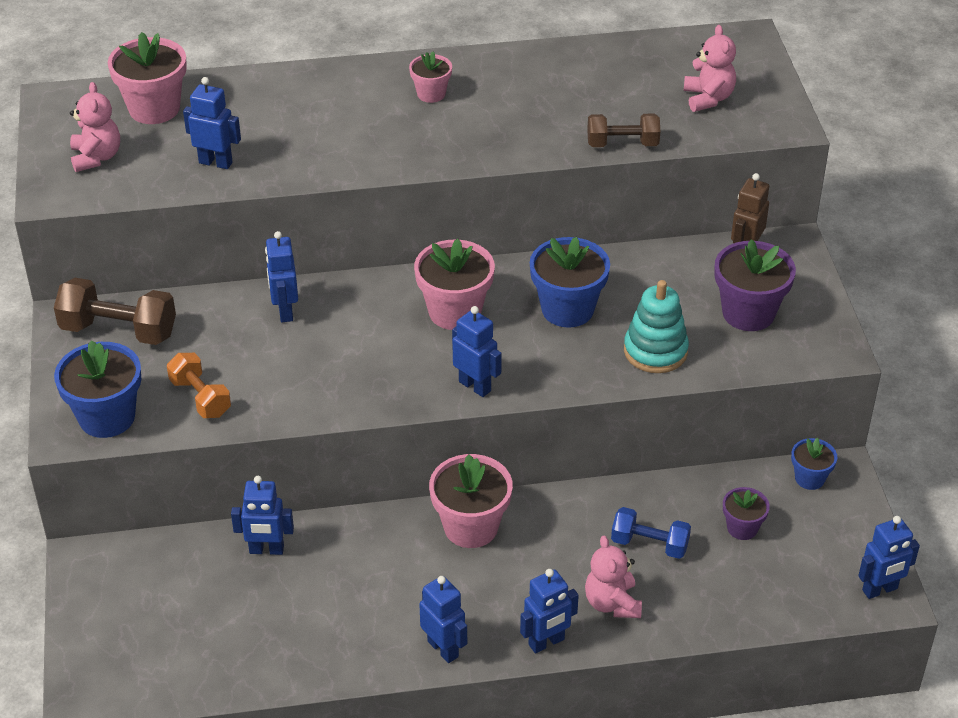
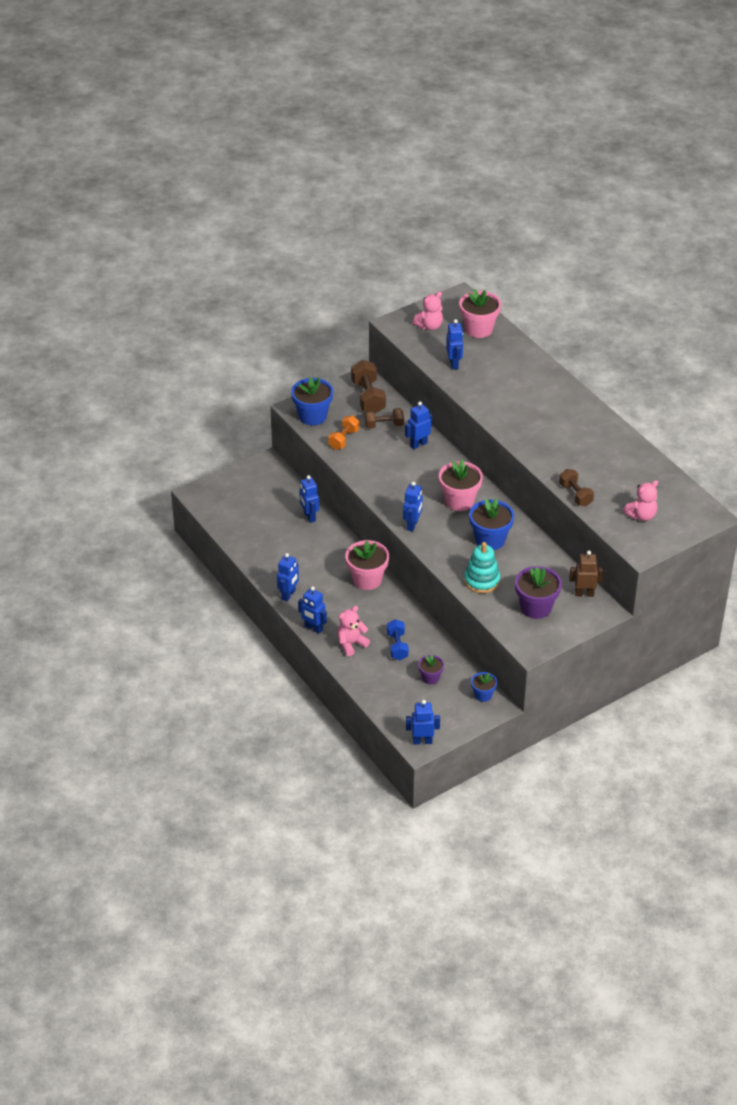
camera: 65 degrees right, 0 degrees up
(205, 335) = (384, 425): none -> brown dumbbell
(431, 94) = (563, 414): pink flower pot -> none
(880, 590) = (422, 741): blue robot -> blue robot turned 135 degrees clockwise

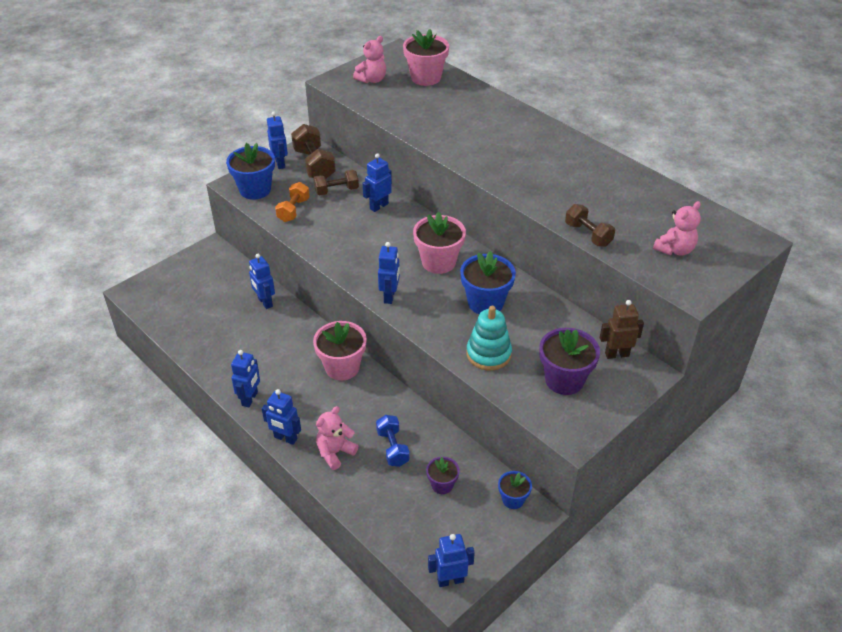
camera: 10 degrees left, 0 degrees up
(454, 364) = (407, 112): blue robot -> blue robot (280, 163)

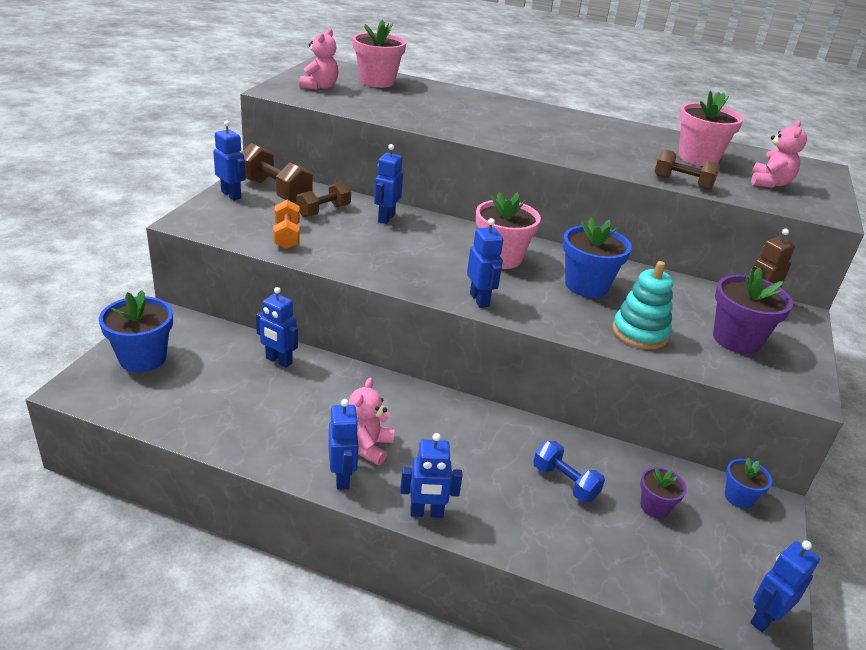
camera: 30 degrees left, 10 degrees down
(255, 190) = (219, 224): blue flower pot -> blue flower pot (142, 358)
(335, 452) = (503, 510): pink teddy bear -> pink teddy bear (368, 447)
(342, 367) = (431, 409): pink flower pot -> pink flower pot (698, 158)

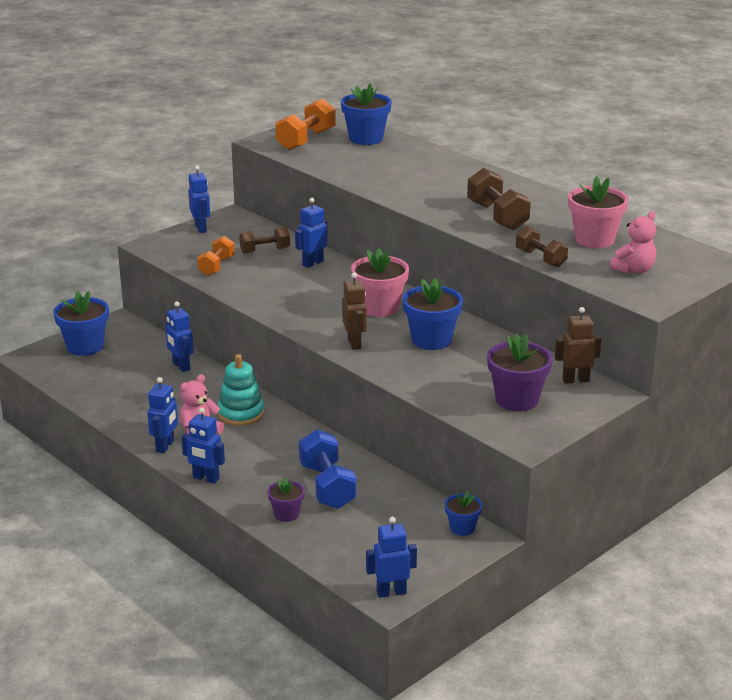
camera: 30 degrees right, 5 degrees down
(275, 191) = (239, 229): brown dumbbell -> brown dumbbell (497, 216)
(319, 87) = (306, 140): pink teddy bear -> orange dumbbell
(377, 81) = (366, 138): pink flower pot -> blue flower pot
(479, 300) = (325, 335): blue robot -> none
(519, 304) = (354, 343): none -> brown robot
(565, 482) = (327, 486): blue dumbbell -> blue dumbbell, size x1.53
(640, 333) = (434, 380): turquoise stacking toy -> turquoise stacking toy (241, 413)
(654, 507) = (383, 516): purple flower pot -> purple flower pot (286, 514)

